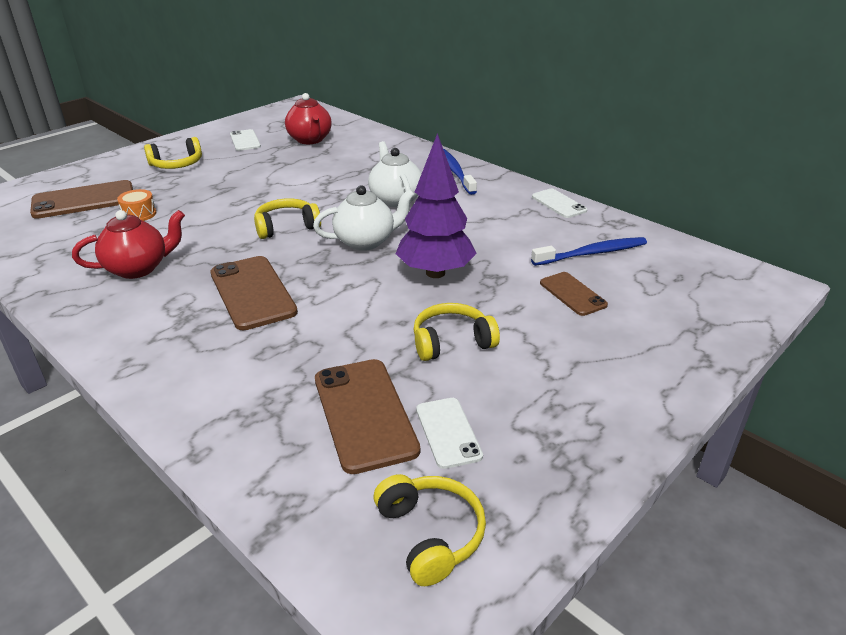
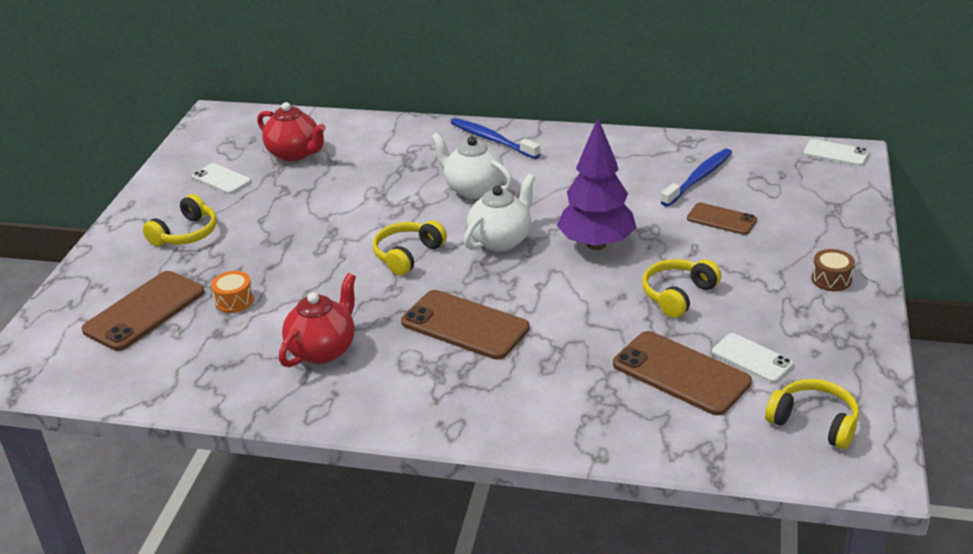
camera: 30 degrees left, 0 degrees up
(558, 204) = (622, 140): white phone -> white phone (836, 153)
(622, 392) = (831, 279): none -> brown drum

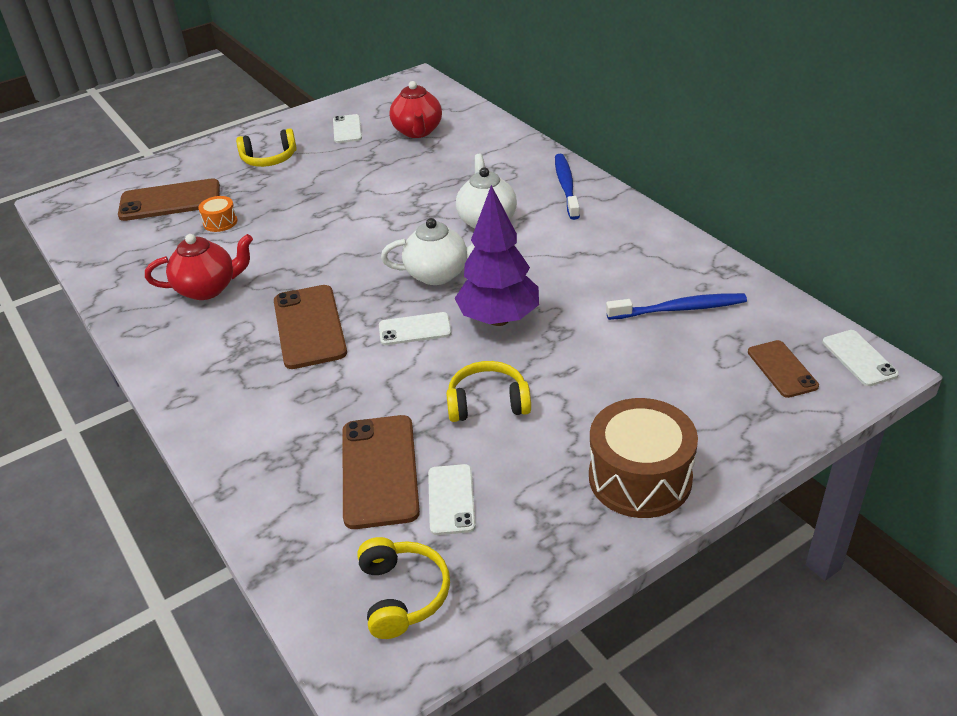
camera: 45 degrees right, 5 degrees up
(407, 255) = (362, 249): yellow headphones -> none
(549, 282) = (415, 329): none -> white phone
(721, 219) = (636, 358): brown phone -> brown phone (782, 369)
(831, 279) = (640, 478): brown drum -> brown drum, size x2.12

